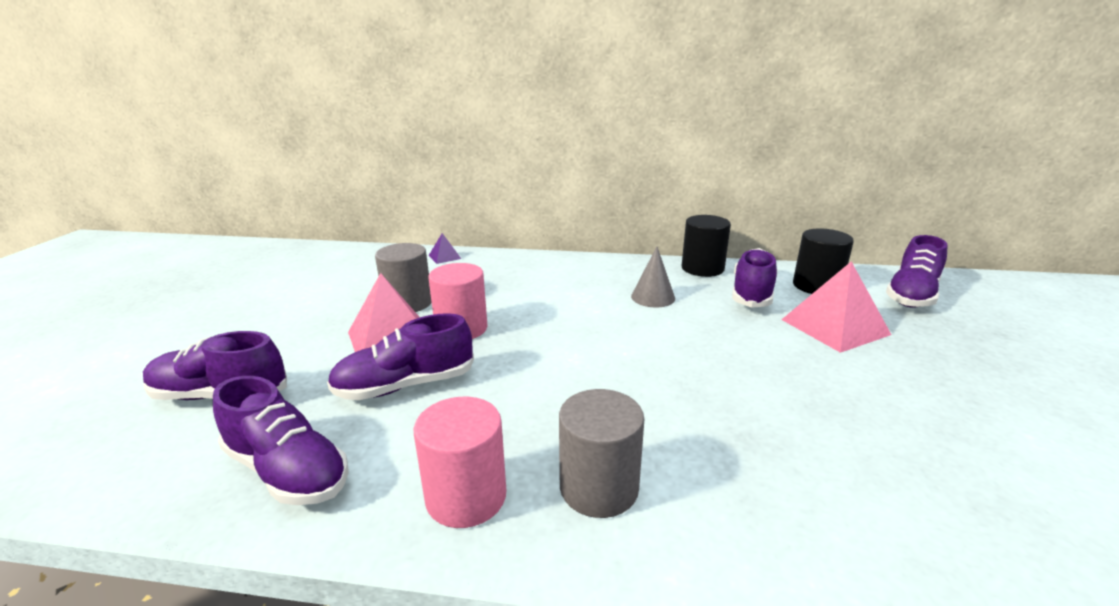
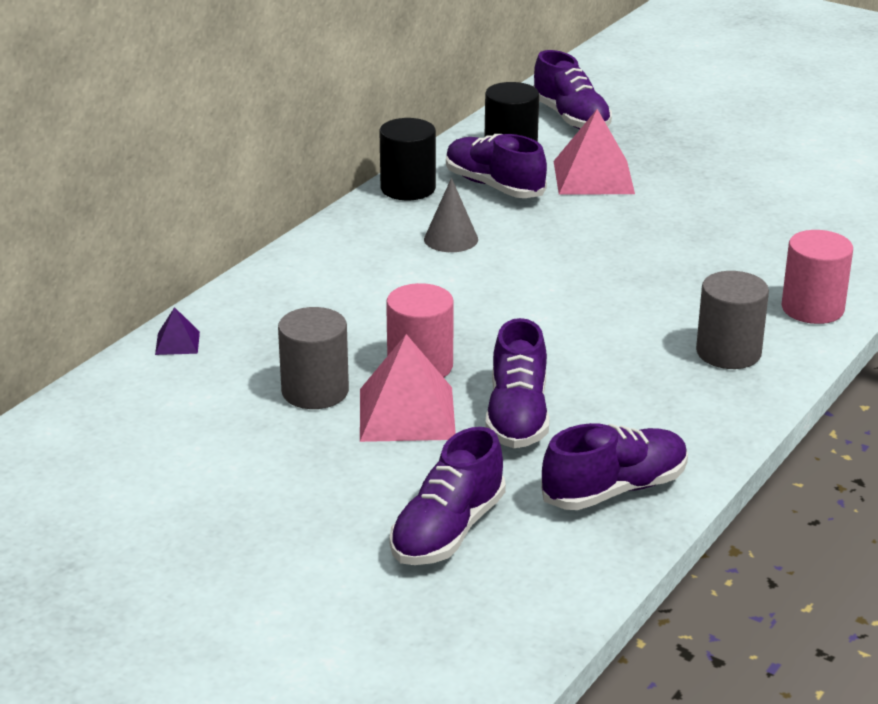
camera: 65 degrees left, 5 degrees up
(466, 497) = (703, 409): pink cylinder -> pink cylinder (812, 308)

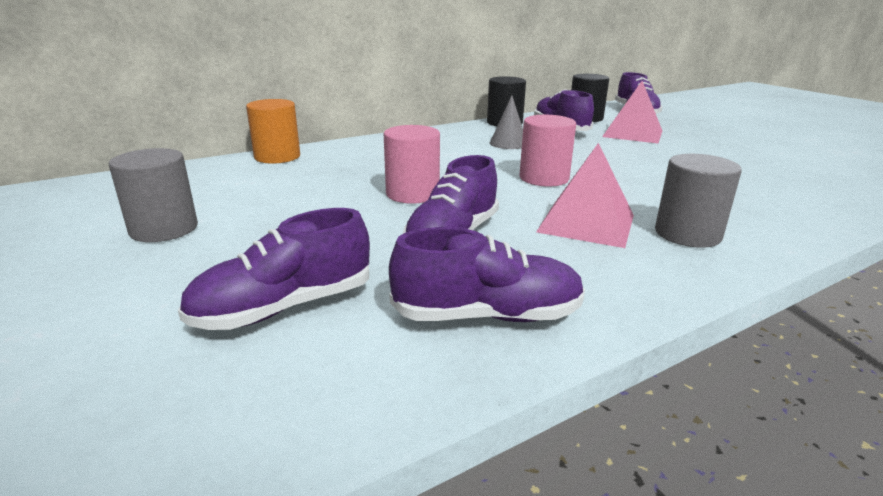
camera: 25 degrees right, 5 degrees down
(177, 343) = (277, 157): purple pyramid -> orange cylinder
(315, 391) = (321, 193): grey cylinder -> grey cylinder (164, 229)
(406, 414) = (367, 217): pink pyramid -> pink pyramid (586, 223)
(812, 308) = (789, 221): pink cylinder -> pink cylinder (544, 178)

